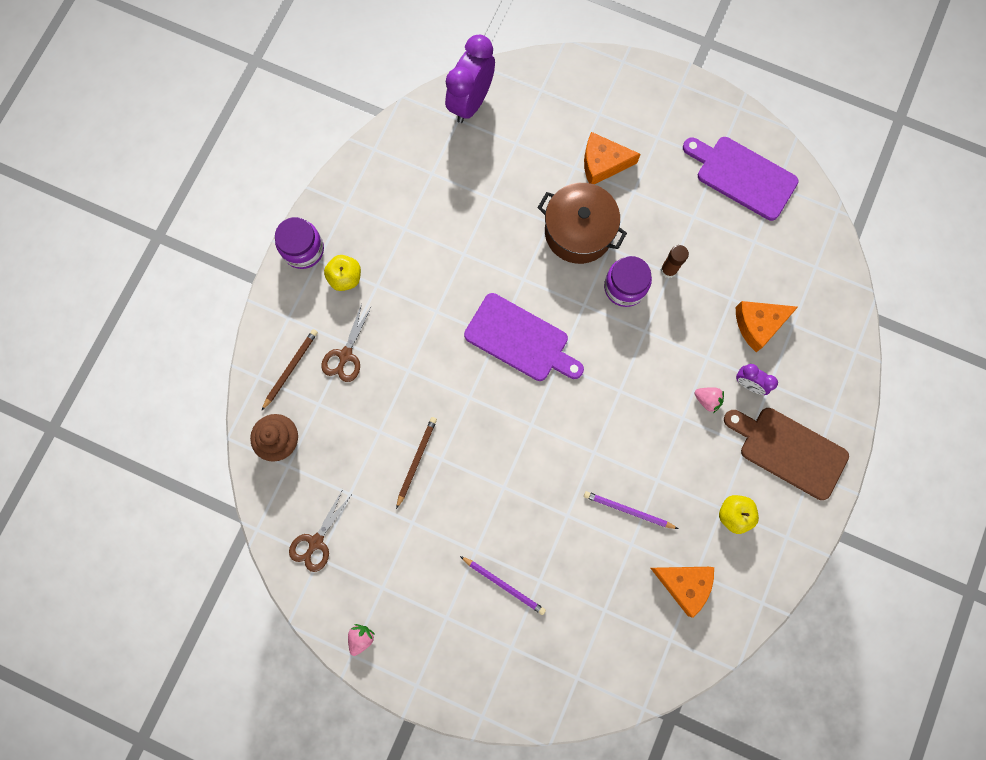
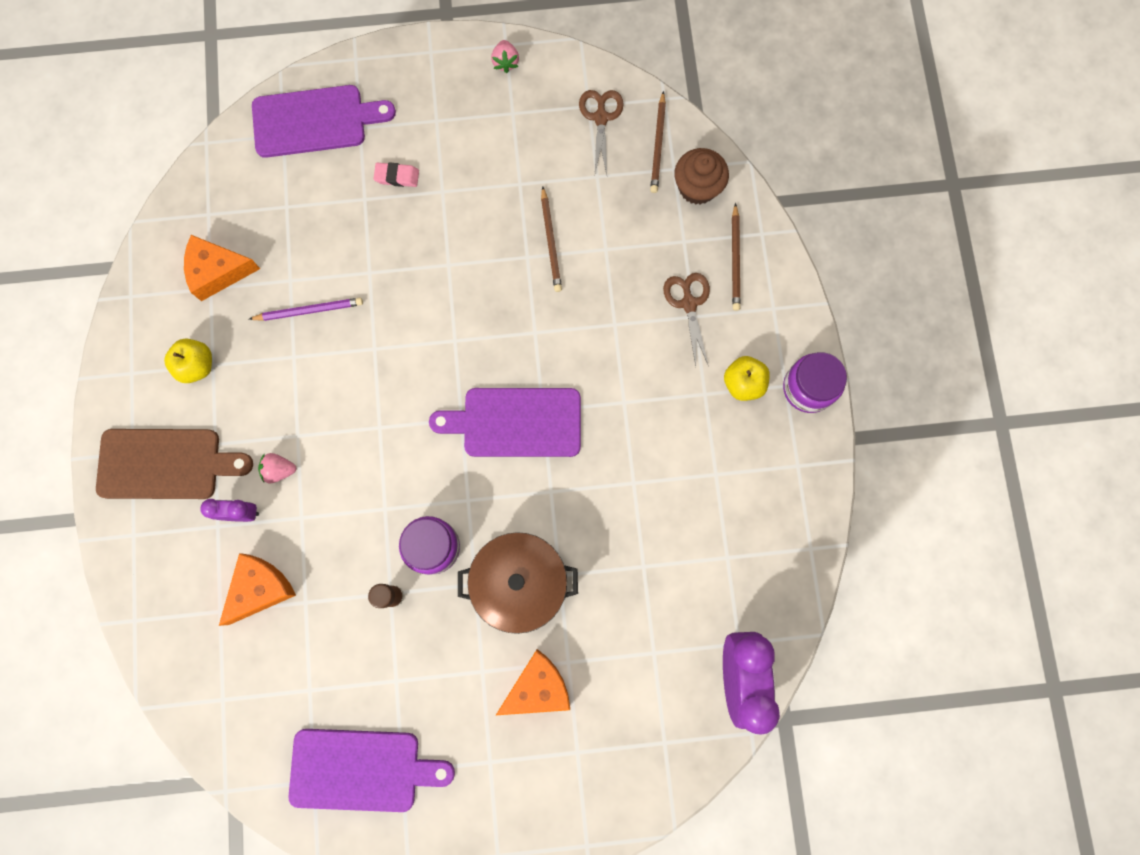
camera: 150 degrees right, 0 degrees up
(287, 492) = (658, 145): none -> brown pencil
(504, 585) = (397, 176): purple pencil -> pink eraser
(545, 675) = (315, 121): none -> purple cutting board

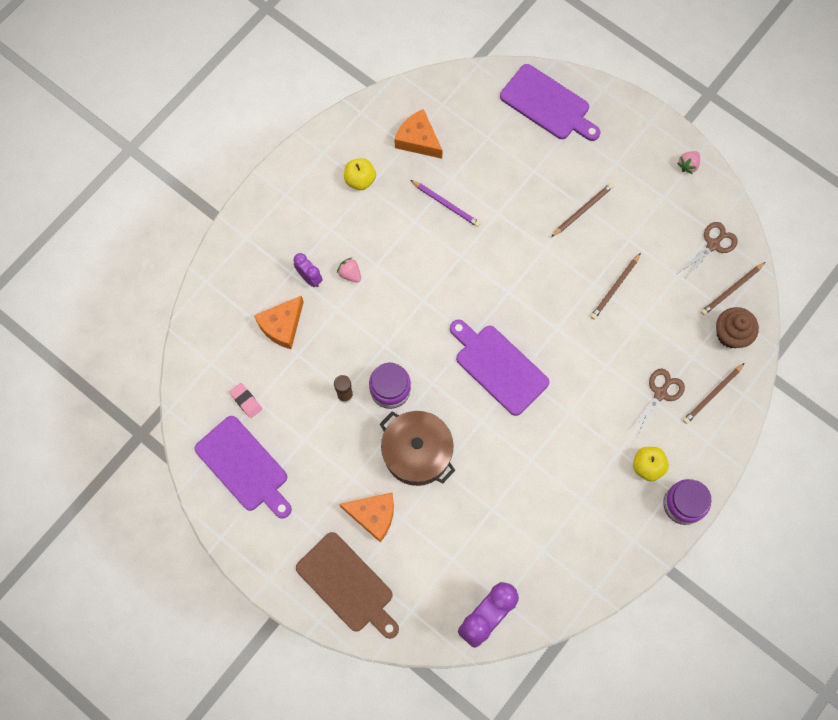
camera: 45 degrees right, 5 degrees down
(165, 464) = (296, 216): brown cutting board -> brown cutting board (347, 585)
(260, 589) = (282, 325): orange cheese -> orange cheese turned 135 degrees clockwise
(397, 176) = (563, 175): pink eraser -> pink eraser (246, 401)
(448, 195) = (582, 210): none -> brown pencil

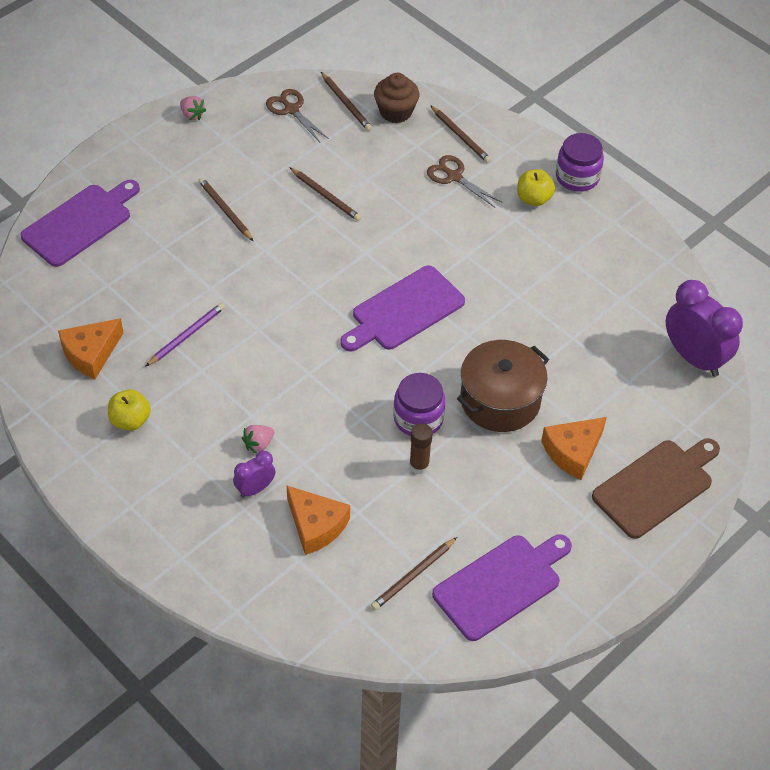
camera: 85 degrees left, 20 degrees down
(246, 401) = (413, 575): pink eraser -> brown pencil
(373, 515) = (573, 452): orange cheese -> orange cheese turned 150 degrees counterclockwise

